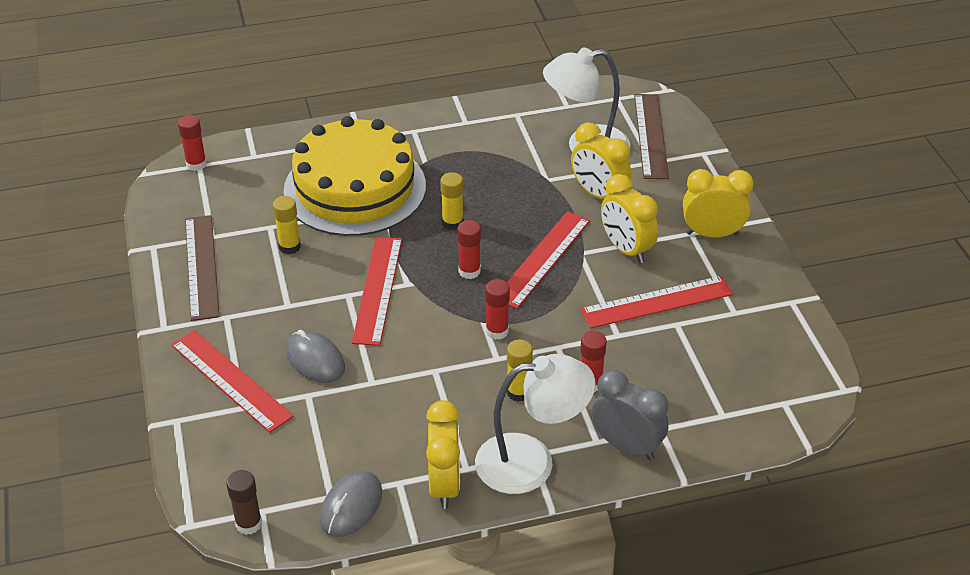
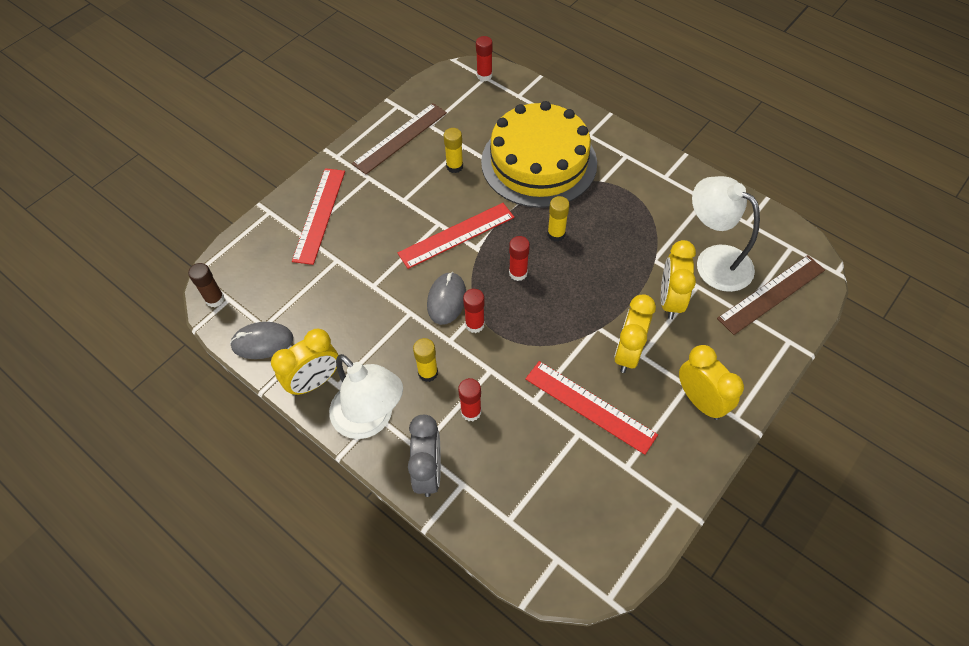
camera: 55 degrees right, 15 degrees up
(315, 360) = (368, 244): grey mouse -> grey mouse (446, 300)
(542, 259) = (569, 307): red ruler -> none

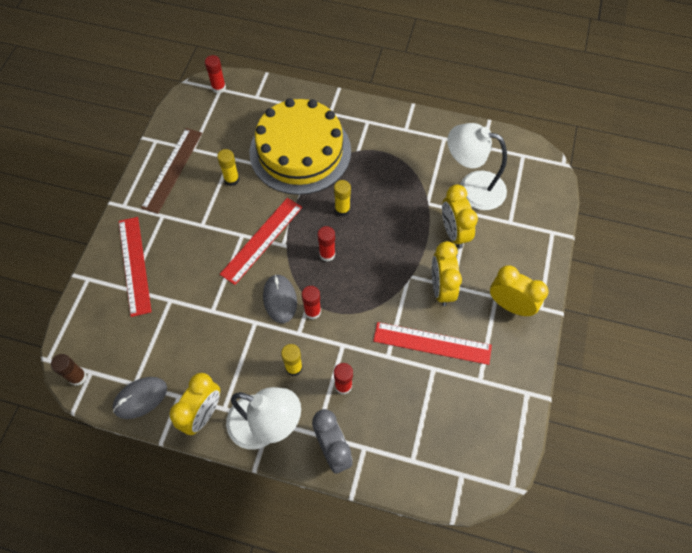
camera: 25 degrees left, 5 degrees up
(771, 294) = (525, 199): brown ruler -> none

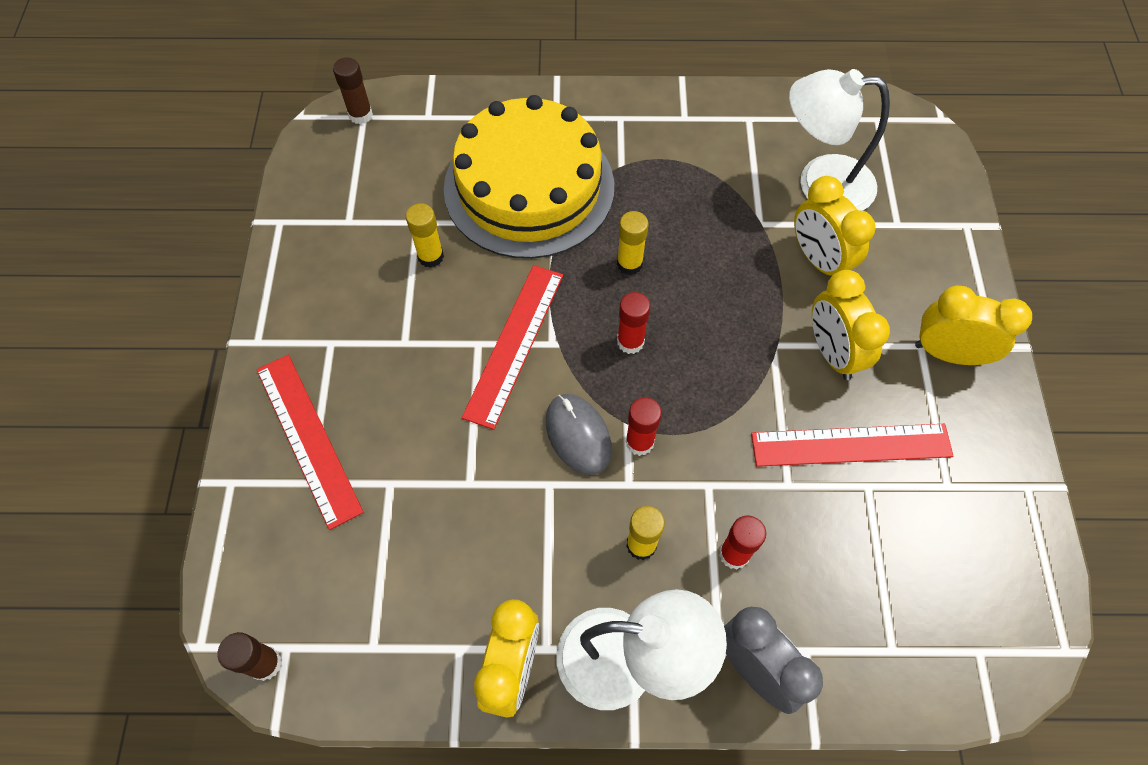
camera: 15 degrees left, 0 degrees up
(140, 398) = (392, 671): grey mouse -> none
(172, 169) = (324, 262): brown ruler -> none
(219, 88) = (360, 115): red glue stick -> brown glue stick

